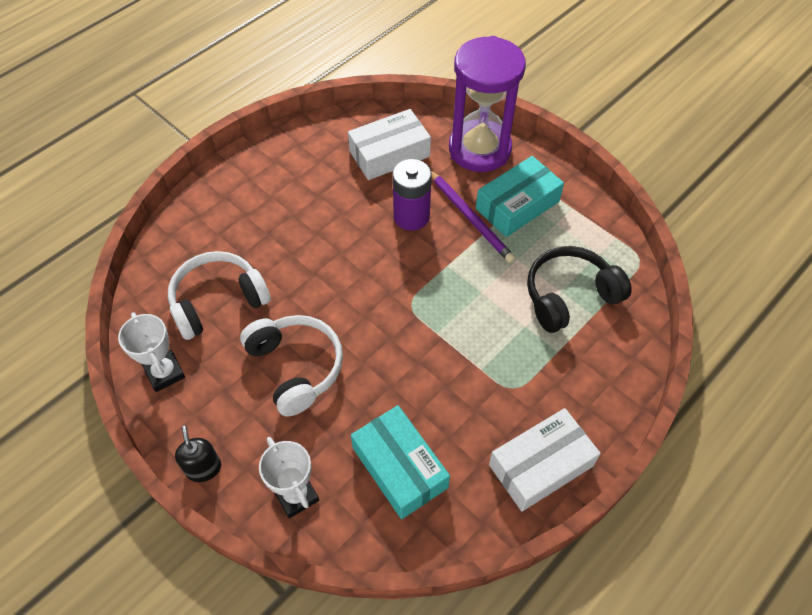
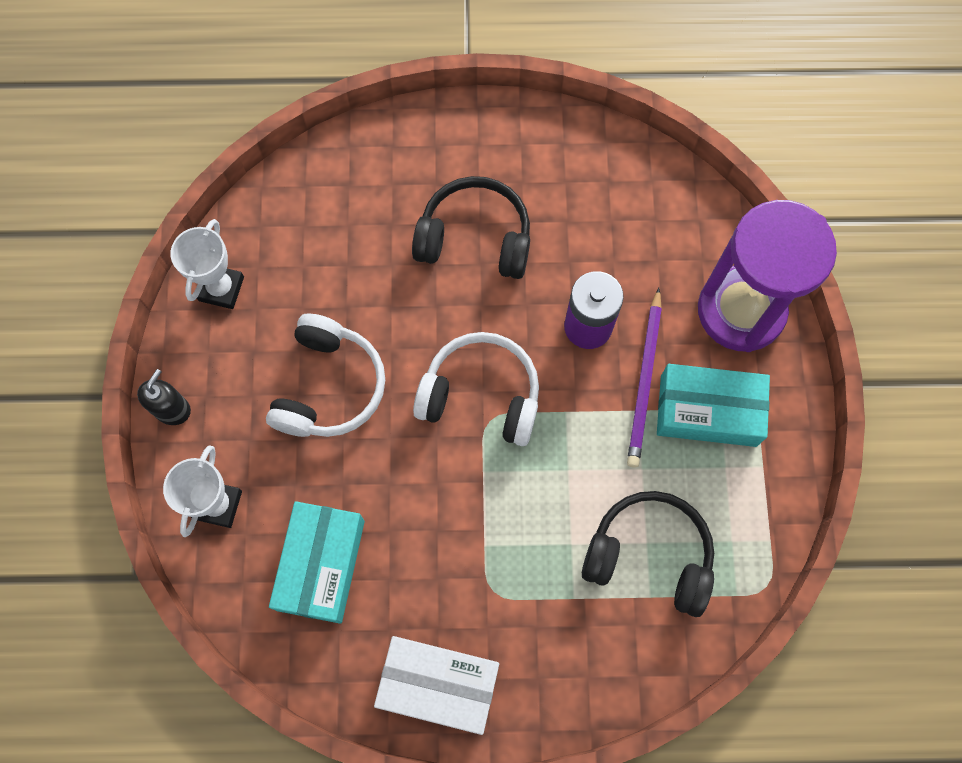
camera: 45 degrees right, 15 degrees up
(218, 301) = (327, 257): white headphones -> white headphones (481, 396)
(299, 224) = (475, 238): none -> black headphones
(389, 154) = (641, 234): white box -> none

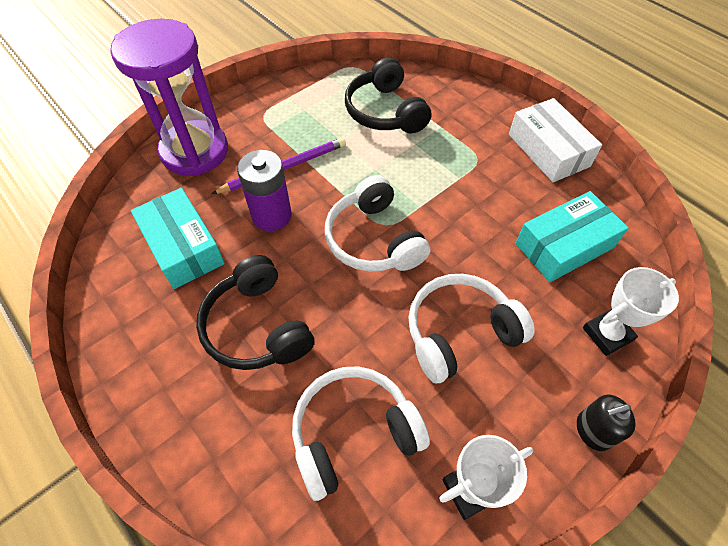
camera: 130 degrees left, 15 degrees down
(327, 245) = (354, 433): none -> white headphones
(708, 410) = (277, 132): turquoise box -> turquoise box (183, 247)

